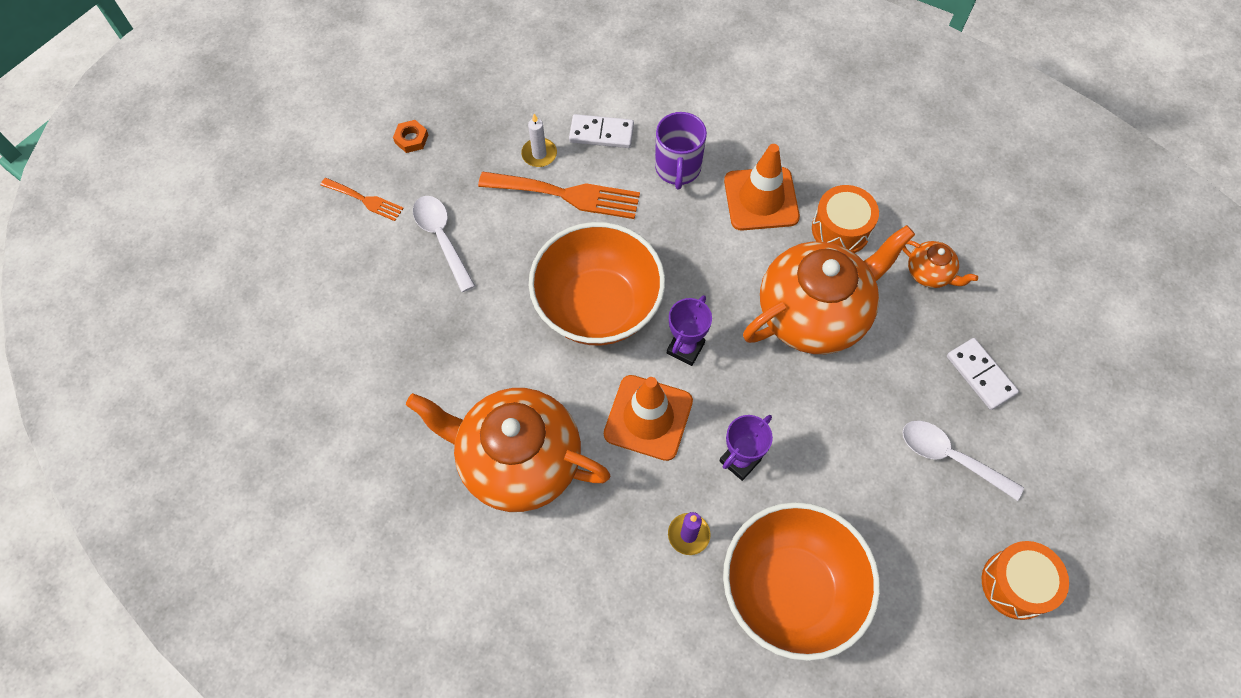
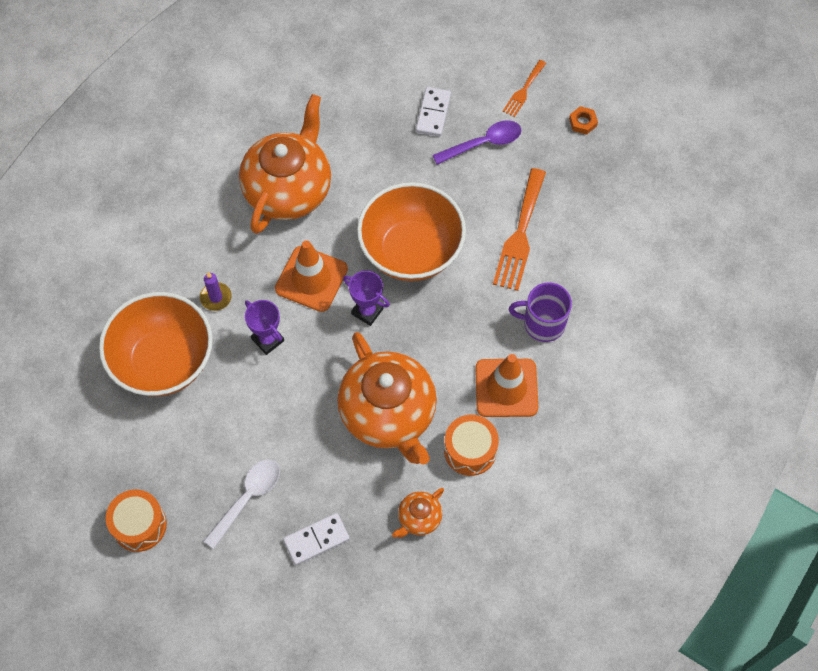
camera: 95 degrees right, 0 degrees up
(442, 238) = (483, 143): white spoon -> purple spoon
(539, 154) = (563, 216): white candle -> none
(601, 133) = (583, 265): white domino -> white domino (433, 113)

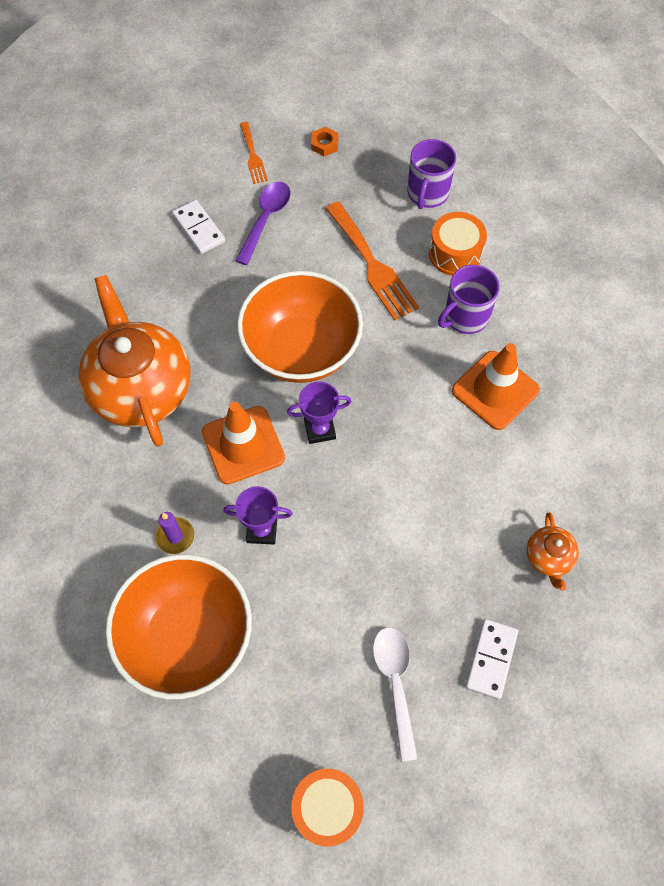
camera: 45 degrees left, 0 degrees up
(388, 414) = (430, 496): orange teapot -> none
(470, 450) = (524, 464): orange drum -> orange drum (455, 253)
(615, 217) = (427, 193): none -> purple mug

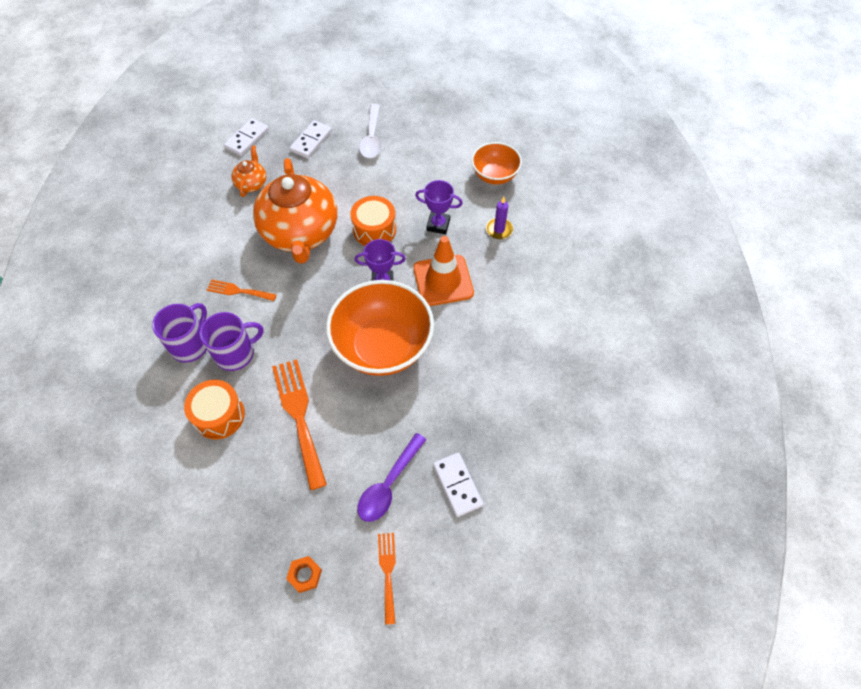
camera: 170 degrees left, 5 degrees down
(141, 389) = (520, 335): orange teapot -> orange teapot (300, 233)
(187, 637) = (494, 175): orange bowl -> orange bowl, size x0.56
(327, 808) = (424, 95): orange drum -> orange drum (374, 230)
(427, 193) = (218, 488): purple mug -> purple mug (190, 344)
(495, 390) = (238, 291): orange traffic cone -> orange fork
(594, 645) = (247, 139): none -> white domino

